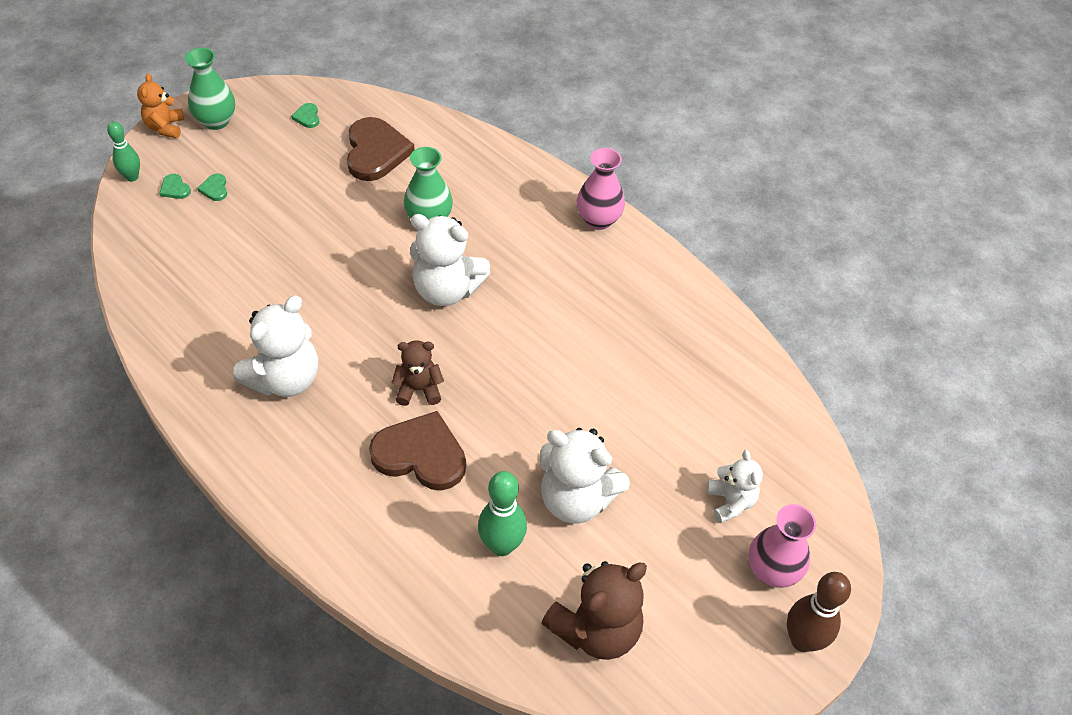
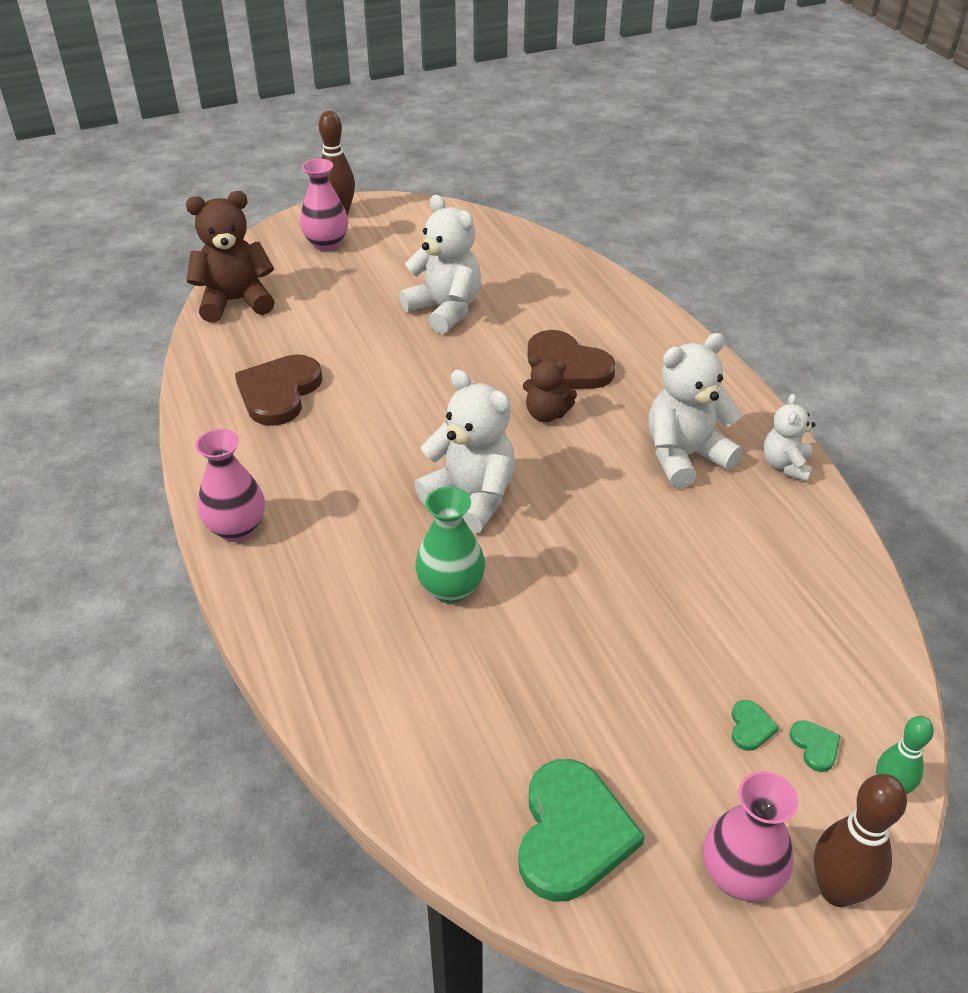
camera: 155 degrees left, 10 degrees down
(165, 127) = (837, 890): orange teddy bear -> brown bowling pin
(216, 121) = (740, 876): green vase -> pink vase
(307, 117) = (572, 833): green heart -> green heart, size x2.42
(376, 152) = (481, 722): brown heart -> brown heart (279, 392)
(501, 545) = (524, 299): green bowling pin -> none
(596, 629) = (478, 247): brown teddy bear -> brown teddy bear (235, 302)
(730, 502) = (321, 281): white teddy bear -> white teddy bear (785, 465)

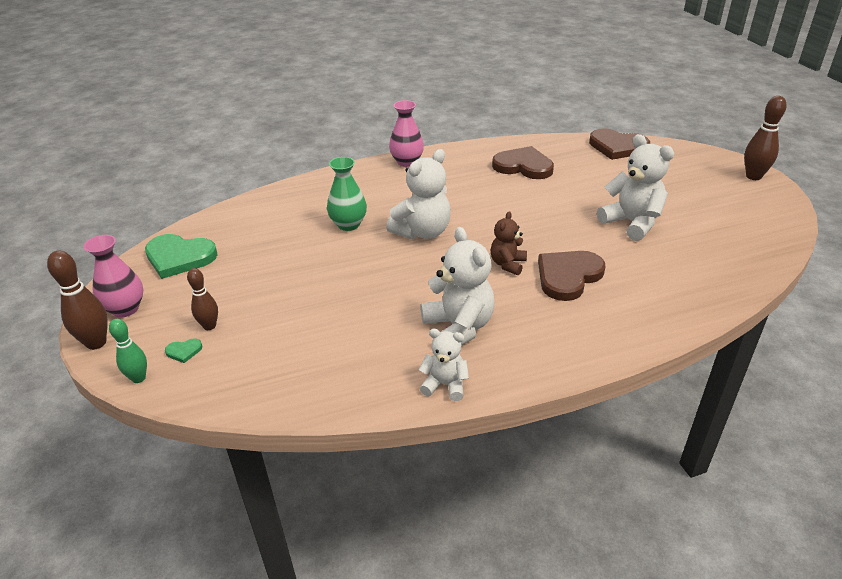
camera: 95 degrees right, 5 degrees down
(235, 302) = (617, 147): brown teddy bear -> brown heart
(326, 244) = (705, 173): pink vase -> none
(445, 310) = (632, 223): white teddy bear -> white teddy bear turned 90 degrees counterclockwise
(750, 727) = (209, 326): green heart -> brown bowling pin

